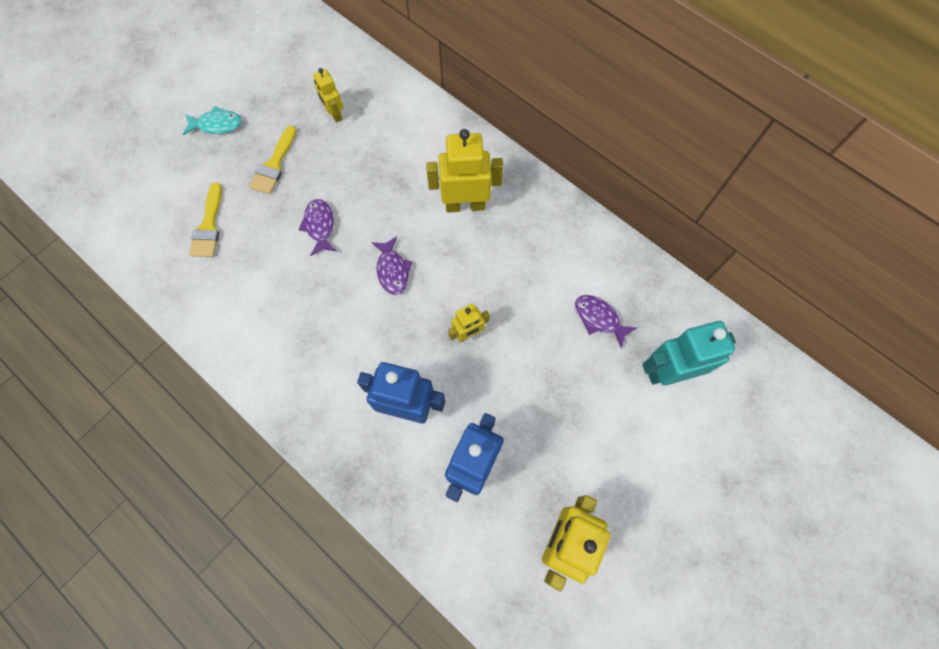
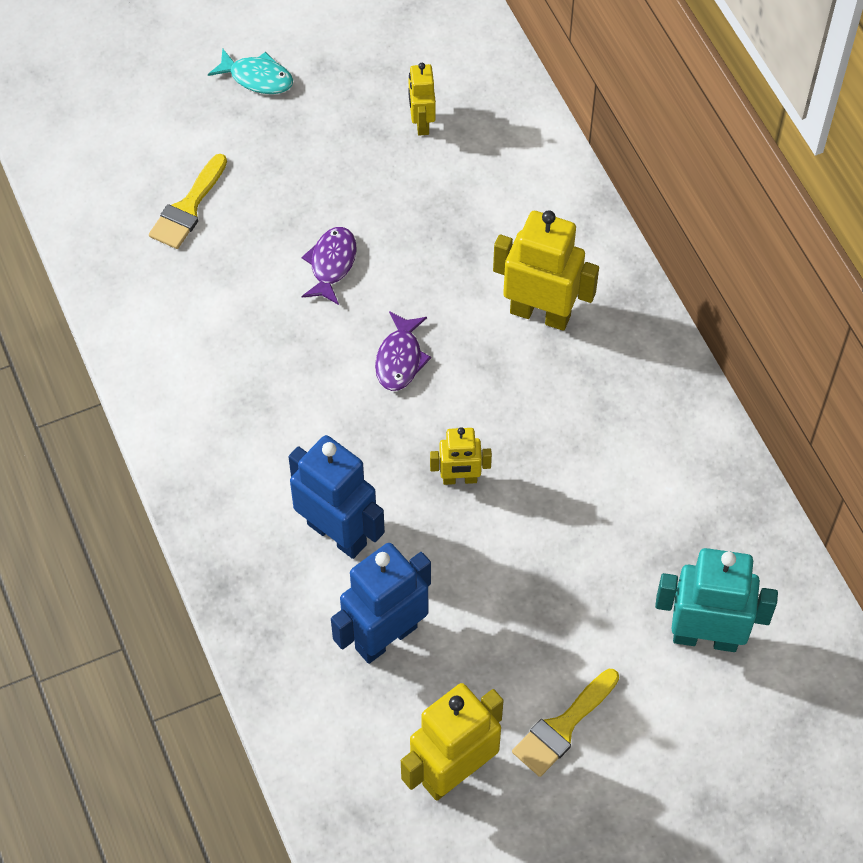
camera: 25 degrees right, 10 degrees down
(274, 165) = (308, 161): yellow brush -> yellow brush (562, 727)
(599, 318) = (646, 532): purple fish -> none

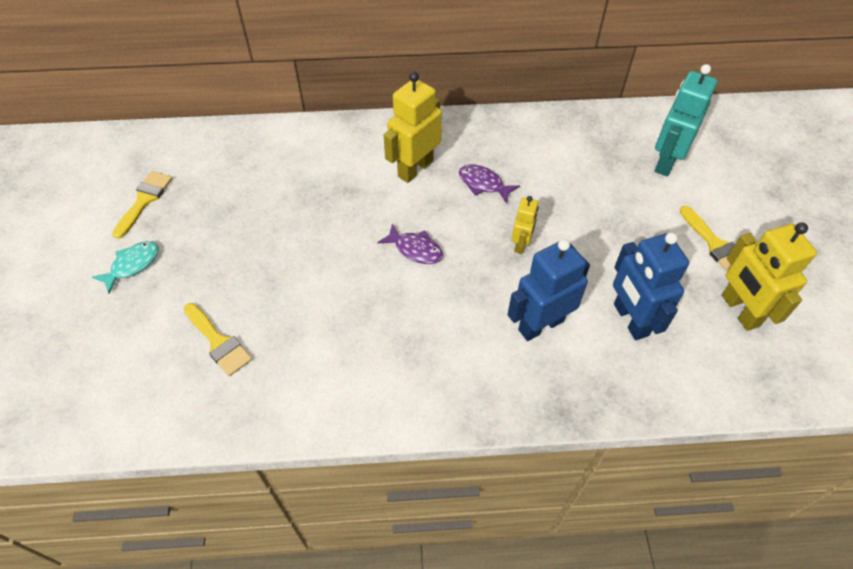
camera: 70 degrees left, 5 degrees down
(331, 264) = (319, 266): purple fish -> purple fish (483, 184)
(355, 42) = (144, 200): none -> yellow brush
(421, 123) = (235, 184): yellow robot -> none

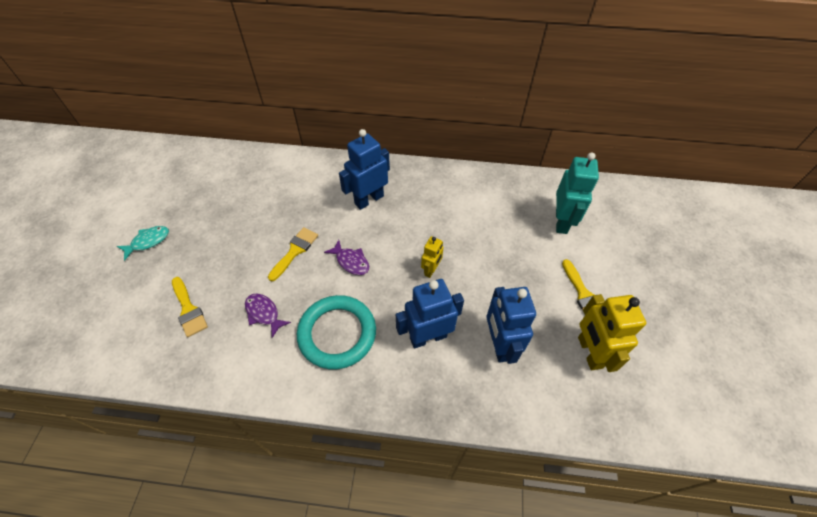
camera: 10 degrees right, 0 degrees up
(144, 200) = (171, 195): yellow brush -> yellow brush (295, 251)
(415, 169) = (369, 199): yellow robot -> blue robot
(425, 340) = (337, 333): none -> turquoise ring
(483, 184) = (416, 218): purple fish -> purple fish (264, 313)
(666, 162) = (561, 221): turquoise robot -> turquoise robot turned 150 degrees clockwise

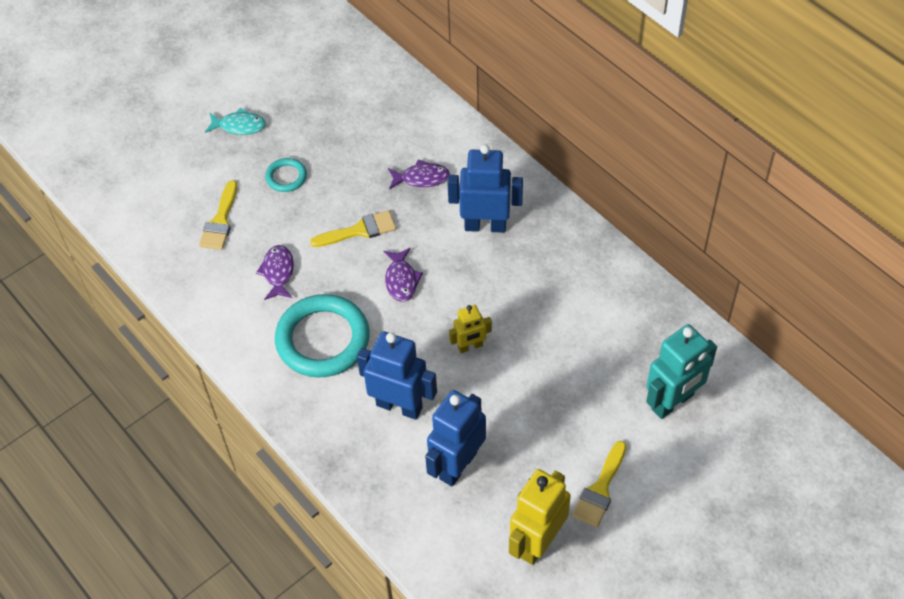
camera: 45 degrees right, 0 degrees up
(213, 251) = (286, 177): none -> turquoise ring
(305, 198) = (421, 178): none -> purple fish

